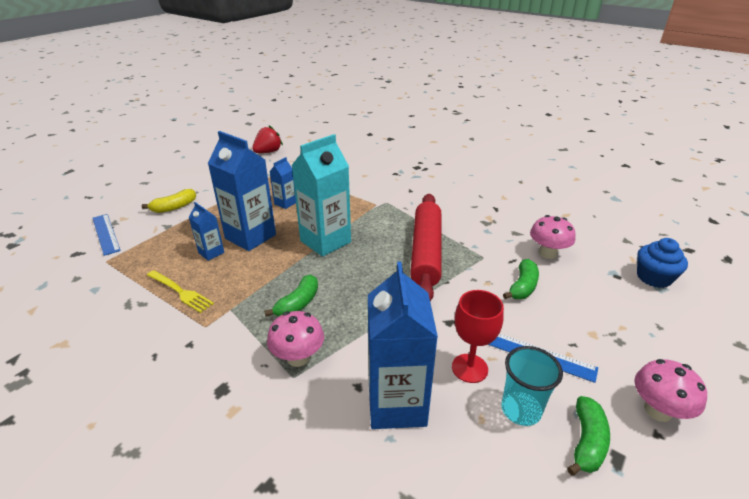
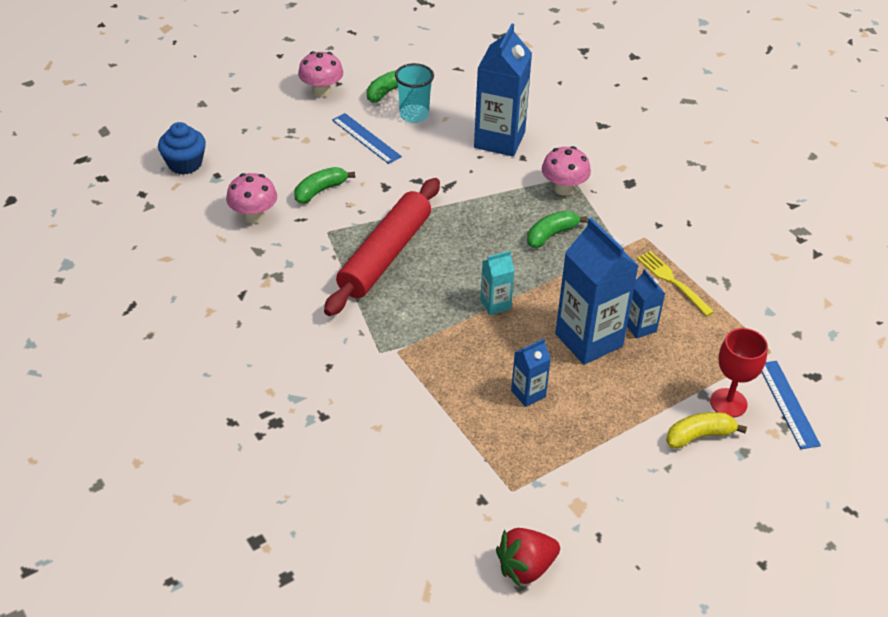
camera: 160 degrees left, 10 degrees up
(325, 241) = (495, 304): turquoise carton -> turquoise carton, size x0.49
(469, 368) = (429, 145): red goblet -> red goblet (728, 403)

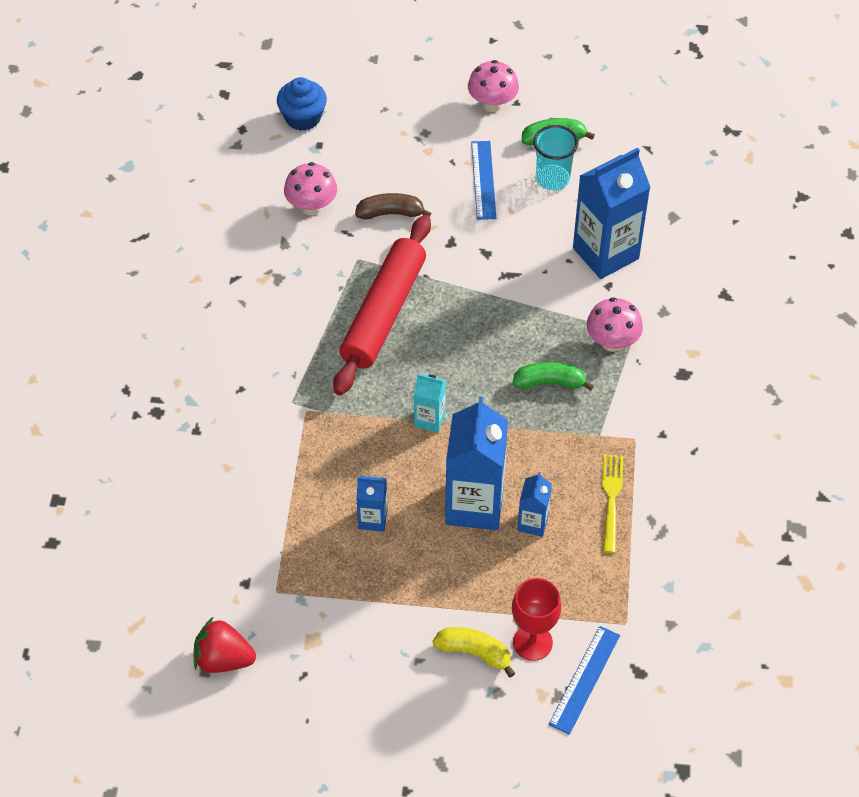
camera: 40 degrees right, 10 degrees up
(320, 190) = (390, 213): green banana -> brown banana
(385, 255) = (383, 313): red rolling pin -> red rolling pin turned 45 degrees counterclockwise

